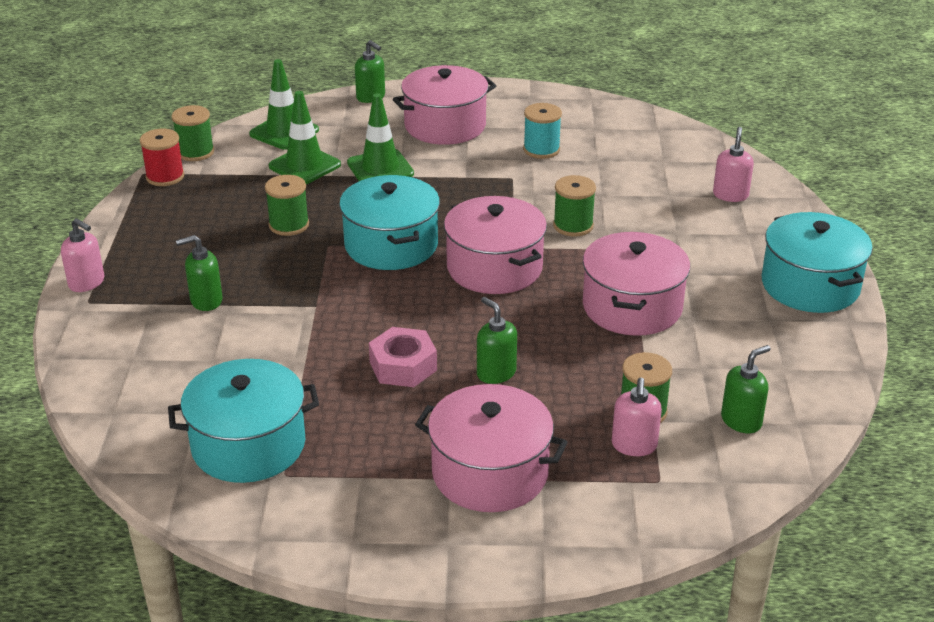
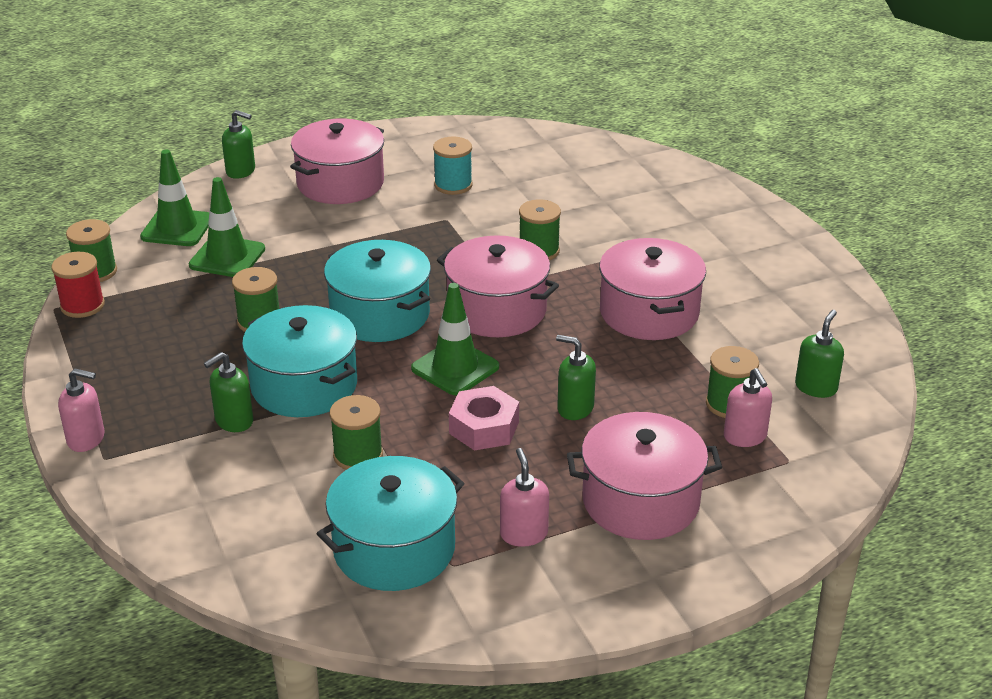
camera: 25 degrees left, 0 degrees up
(280, 358) = (358, 455): none -> green spool
(380, 168) = (308, 241): green traffic cone -> green traffic cone (455, 368)
(730, 195) = (656, 187): pink soap dispenser -> pink soap dispenser (523, 534)
(810, 285) = (783, 252): turquoise pot -> turquoise pot (304, 385)

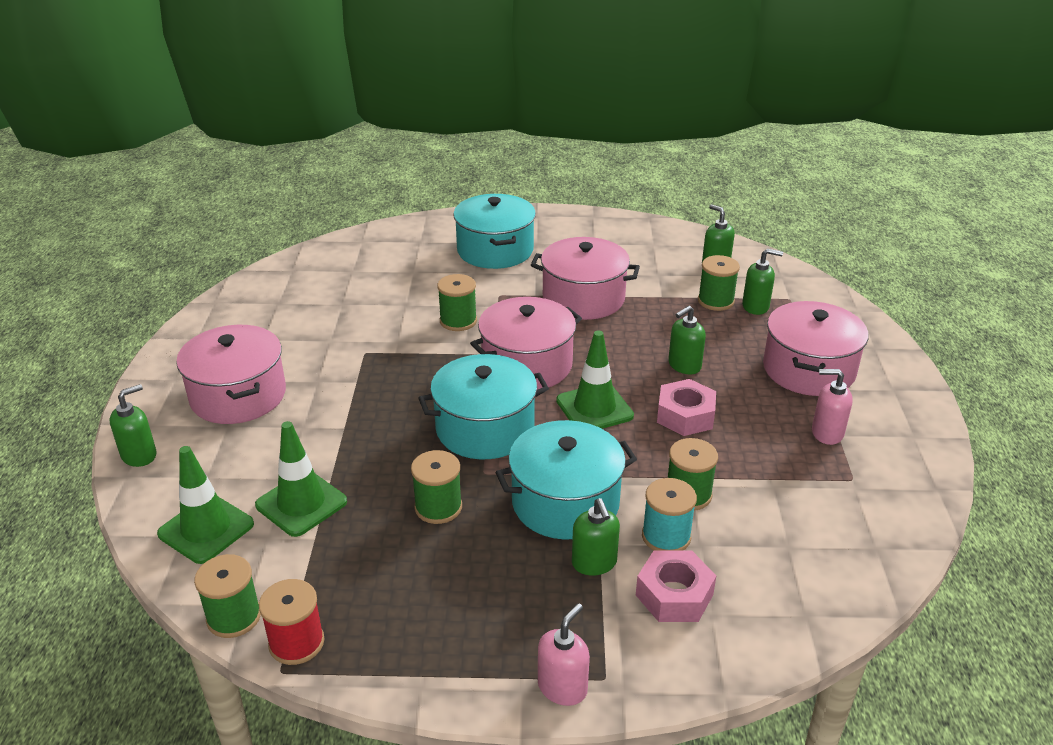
camera: 65 degrees left, 0 degrees up
(216, 475) = (674, 595): none -> pink nut
(394, 549) = (823, 505): turquoise pot -> turquoise pot (495, 250)
(453, 185) = (312, 334): turquoise spool -> turquoise spool (666, 536)
(745, 437) = (756, 306): pink soap dispenser -> green soap dispenser

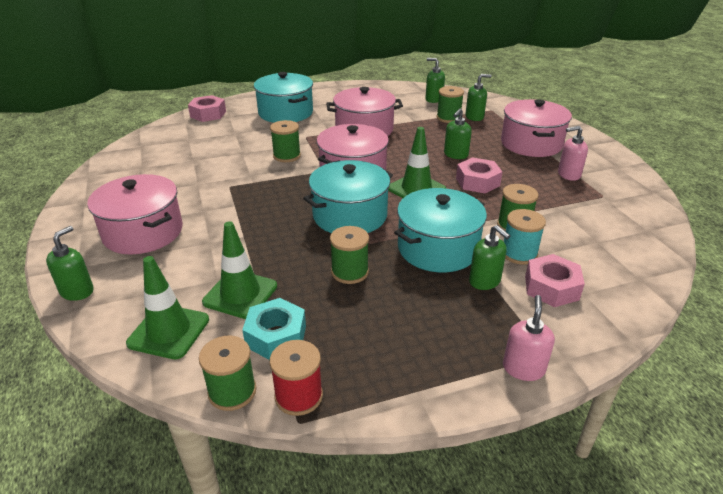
camera: 20 degrees left, 0 degrees up
(311, 566) = (276, 336): none -> turquoise nut
(395, 235) = (208, 114): none -> pink nut

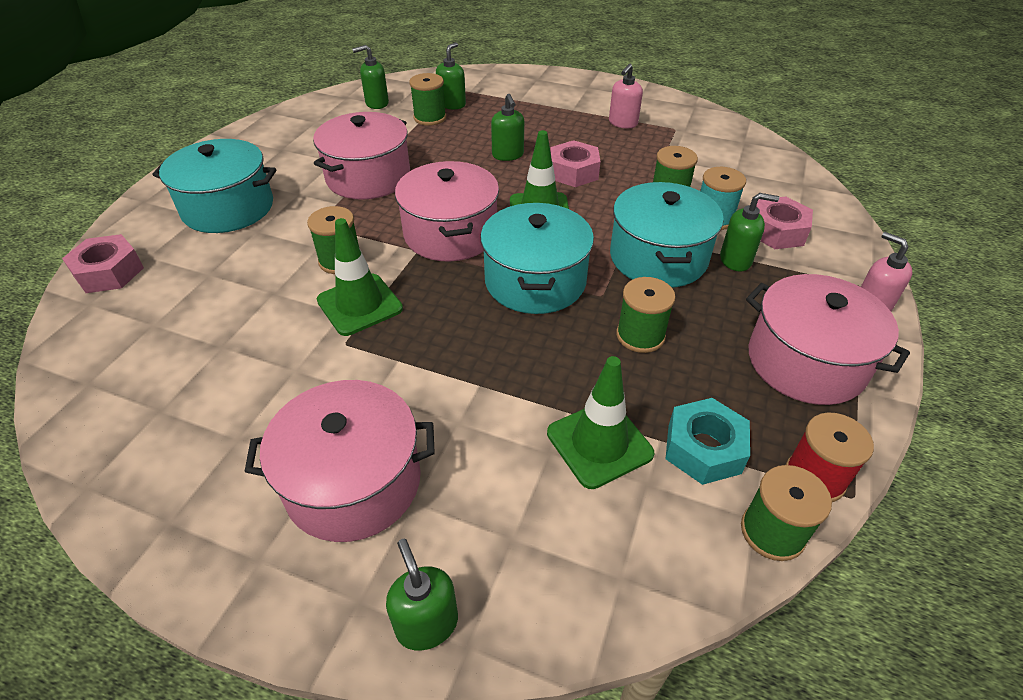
camera: 50 degrees left, 10 degrees up
(169, 331) = (616, 547): green traffic cone -> green traffic cone (359, 304)
(531, 144) = (547, 108): pink pot -> pink pot (806, 362)

